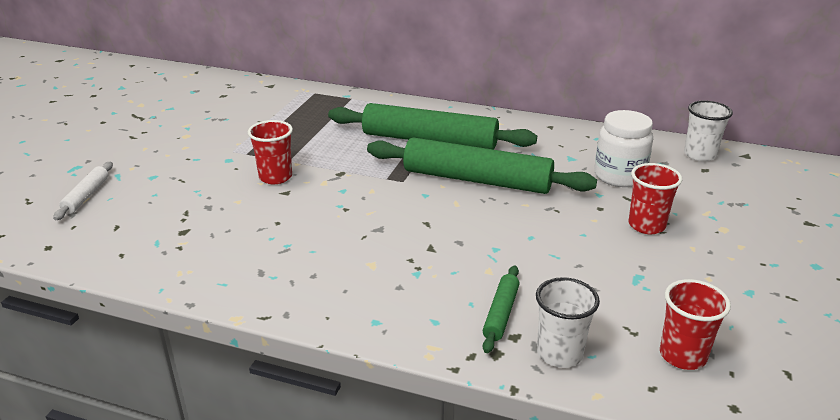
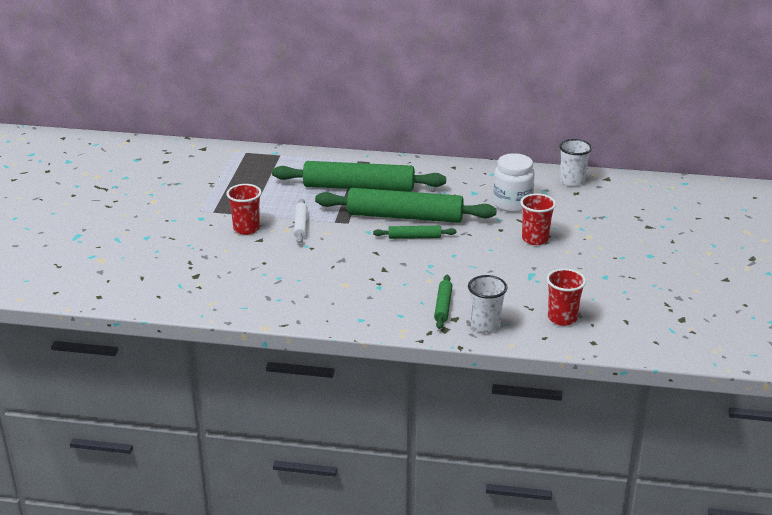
camera: 10 degrees left, 0 degrees up
(86, 196) = (102, 257): white rolling pin -> white rolling pin (300, 225)
(483, 207) = (414, 237): none -> green rolling pin

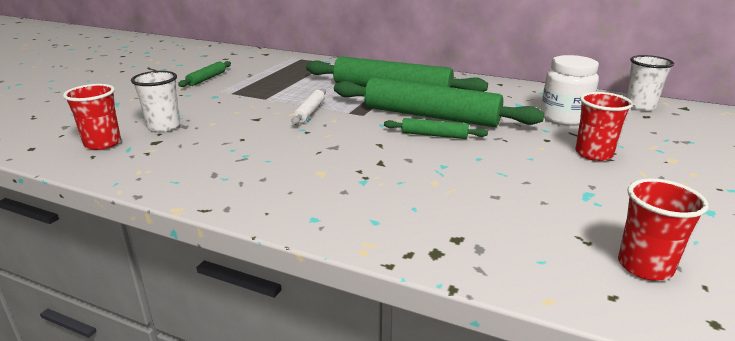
camera: 15 degrees right, 5 degrees down
(246, 228) = (251, 108): red cup -> red cup (102, 143)
(443, 306) = (444, 218): green rolling pin -> green rolling pin (207, 79)
(485, 325) = (505, 257): white cup -> white cup (163, 126)

